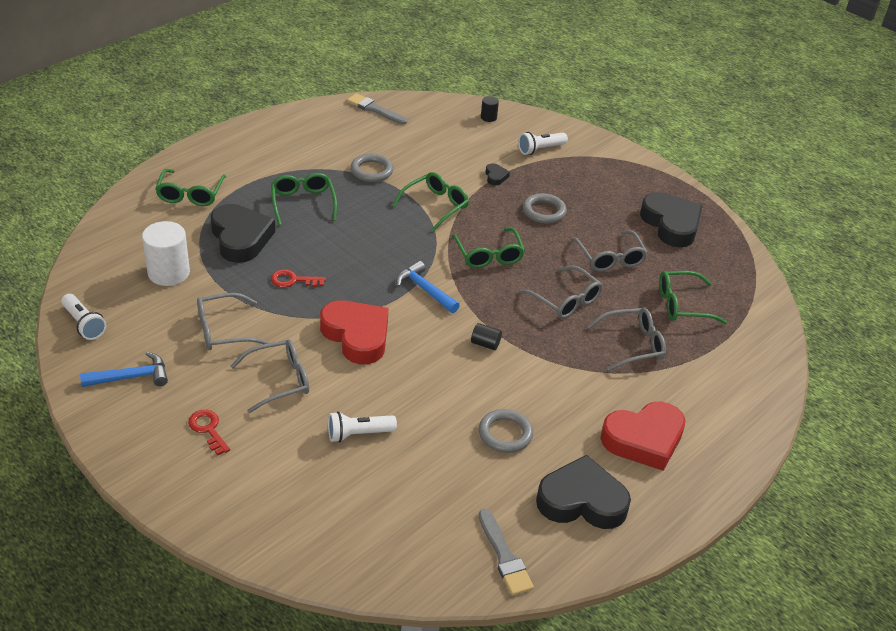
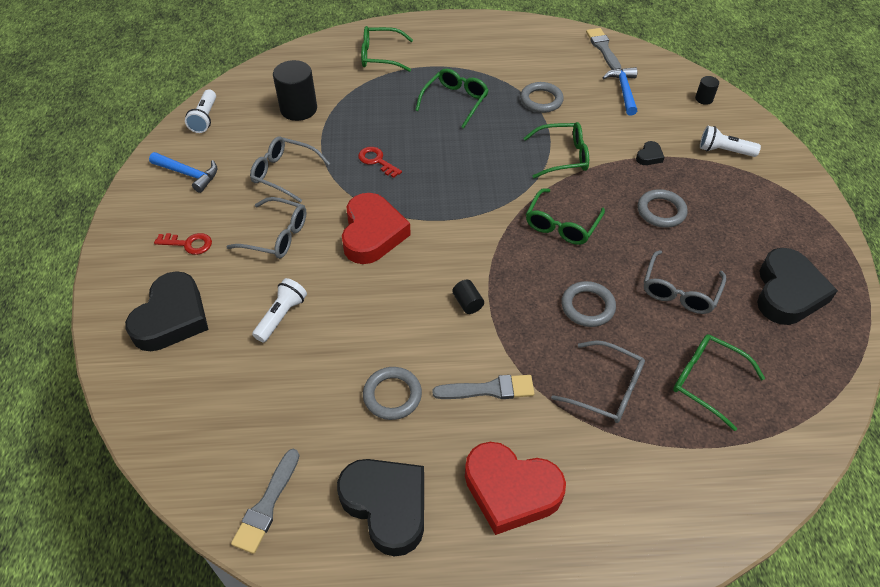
camera: 45 degrees right, 10 degrees up
(169, 273) = (298, 109): white cylinder -> black cylinder
(190, 194) = (380, 56): green glasses -> green glasses turned 45 degrees clockwise
(208, 429) = (189, 244): red key -> red key turned 90 degrees clockwise
(240, 238) = (377, 107): black heart -> black heart (172, 318)
(358, 434) = (281, 316): white flashlight -> white flashlight turned 90 degrees clockwise
(425, 290) = (470, 225): blue hammer -> blue hammer (623, 91)
(563, 390) = (489, 389): none -> grey brush
(566, 300) = (587, 306): grey glasses -> grey ring

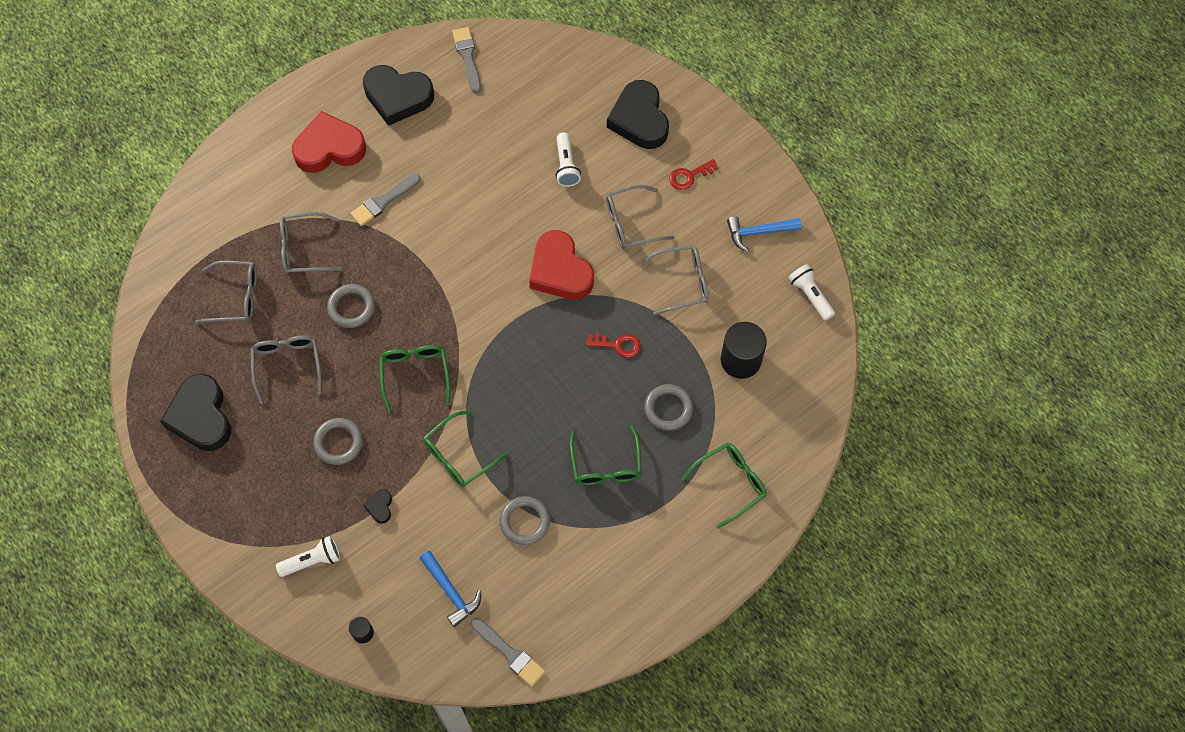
camera: 145 degrees right, 15 degrees up
(392, 395) = (444, 159): grey ring -> grey ring (668, 408)
(467, 303) = (442, 256): black cylinder -> none
(706, 381) = (236, 297): green glasses -> grey glasses

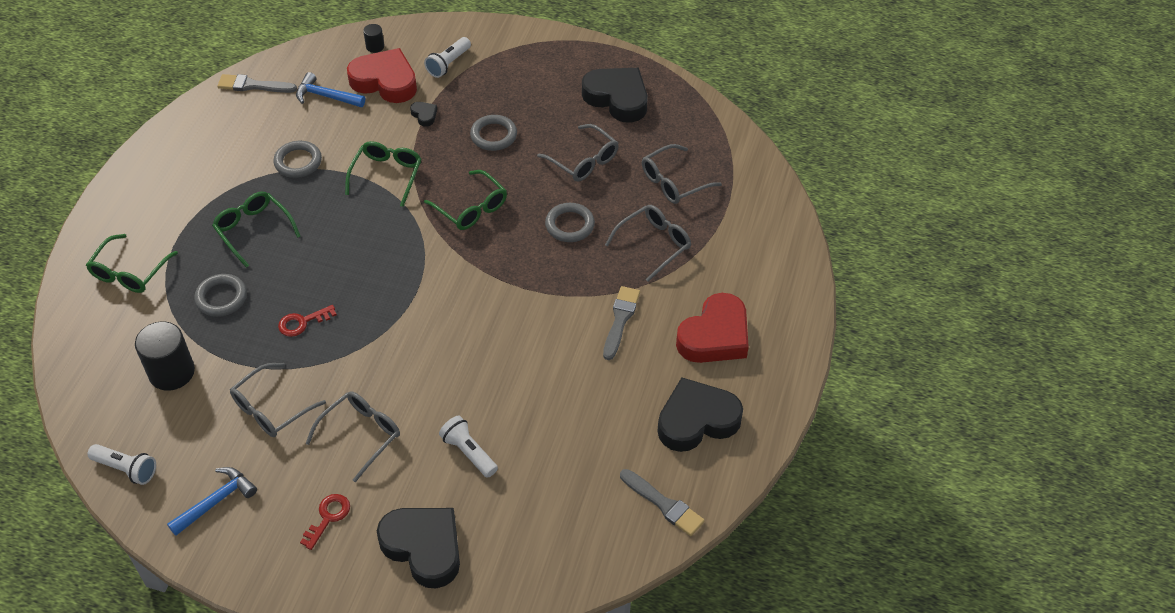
camera: 145 degrees right, 15 degrees down
(560, 271) = (402, 353): red heart -> red heart (385, 81)

